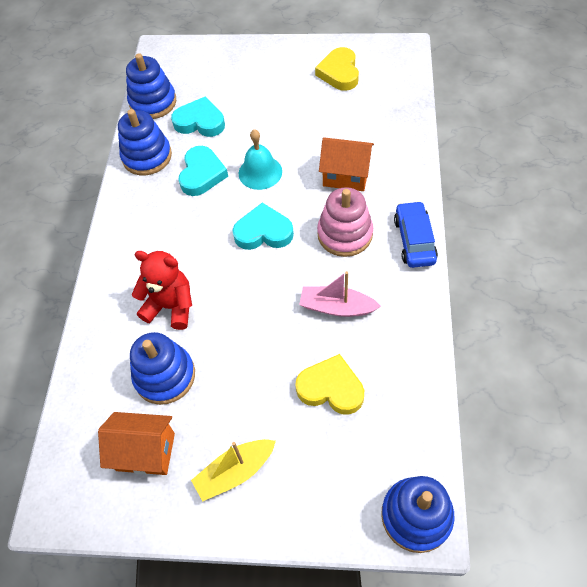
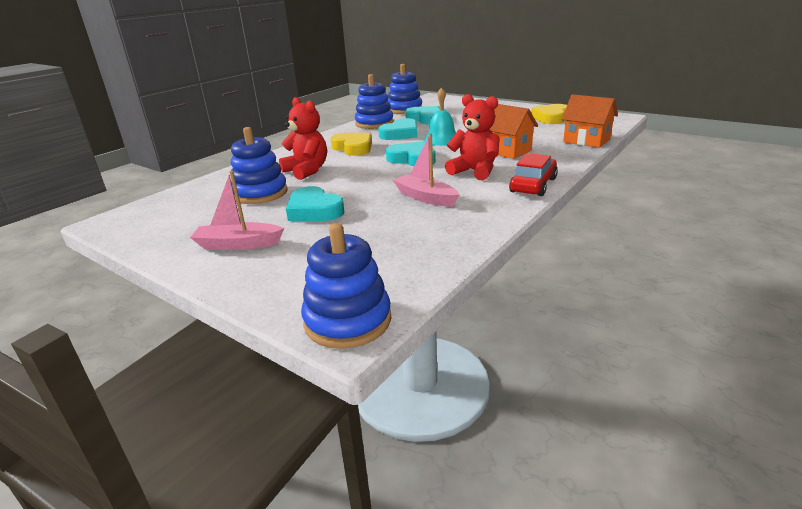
camera: 30 degrees right, 30 degrees down
(145, 452) = (197, 218): orange house -> orange house (586, 141)
(235, 472) = (238, 244): yellow boat -> pink boat
(252, 380) = (314, 210): none -> turquoise heart
(331, 388) = (368, 230): yellow heart -> yellow heart (353, 148)
(345, 234) = (474, 171): pink stacking toy -> red teddy bear
(414, 240) = (533, 185): blue car -> red car

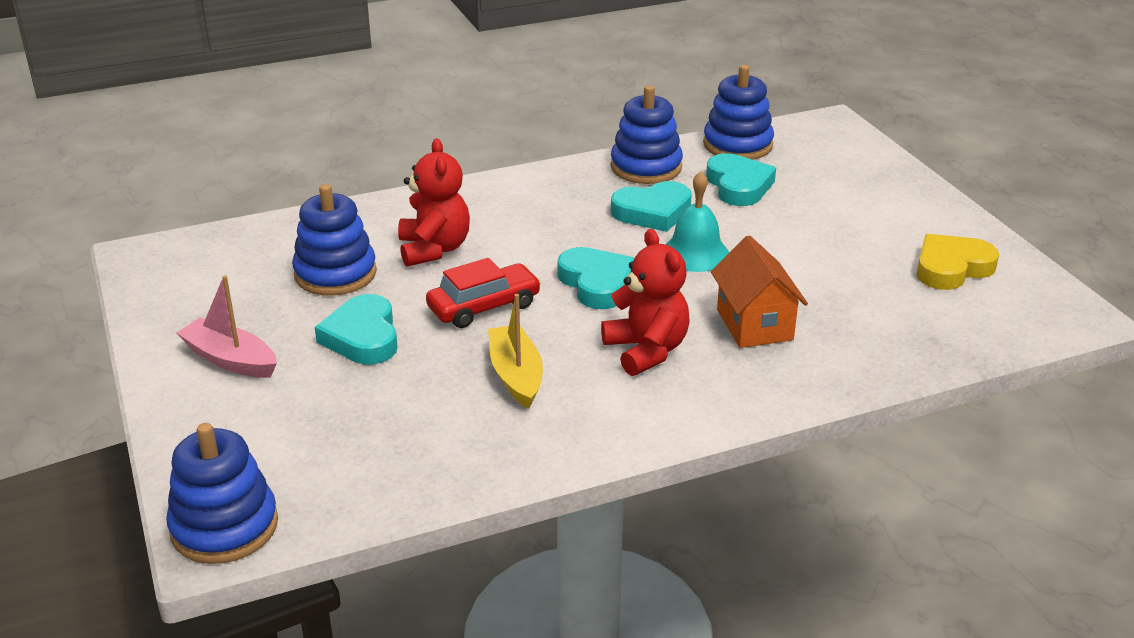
camera: 30 degrees right, 5 degrees up
(353, 148) = (547, 220): yellow heart -> none
(425, 197) = (516, 375): pink boat -> yellow boat
(533, 185) = (686, 418): red car -> red car (484, 307)
(586, 141) = (918, 355): orange house -> none

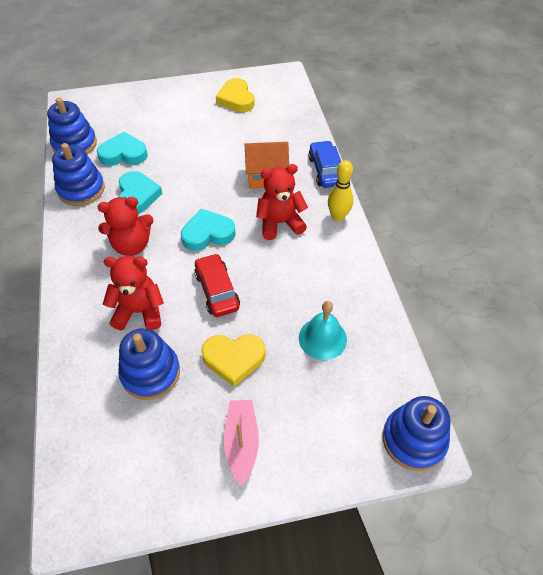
camera: 80 degrees left, 20 degrees up
(230, 359) = (242, 442): pink boat -> pink boat turned 135 degrees clockwise
(362, 337) = (234, 359): turquoise heart -> yellow heart
(516, 375) = (291, 283): yellow boat -> none
(551, 224) = (131, 245): none -> red teddy bear
(687, 415) = (338, 217): none -> yellow bowling pin
(695, 253) = (190, 186): turquoise bell -> turquoise bell (322, 338)
(808, 391) = (326, 170): none -> blue car

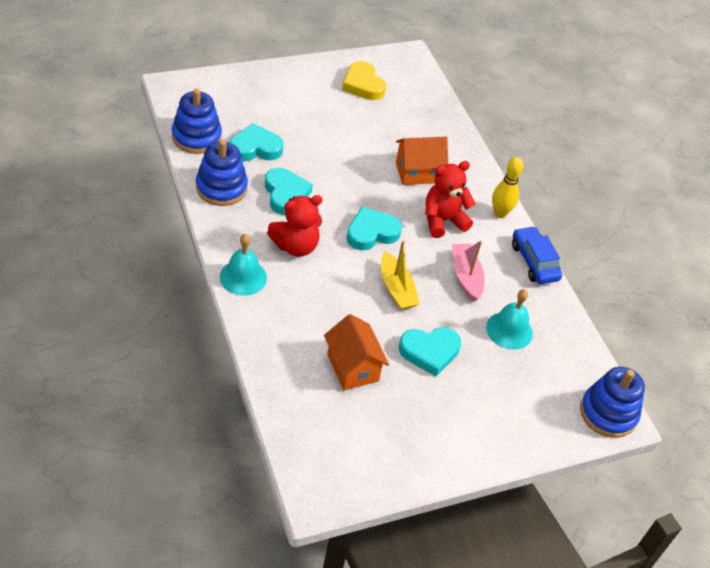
camera: 15 degrees left, 5 degrees down
(73, 274) = (243, 277): none -> turquoise bell
(139, 311) = (324, 311): red teddy bear -> none
(150, 373) = (352, 367): blue stacking toy -> orange house
(217, 290) = (396, 289): red car -> yellow boat
(234, 359) = (429, 352): yellow heart -> turquoise heart
(242, 442) = (455, 423): pink boat -> pink boat (466, 276)
(326, 170) = (477, 165): blue car -> blue car (534, 262)

